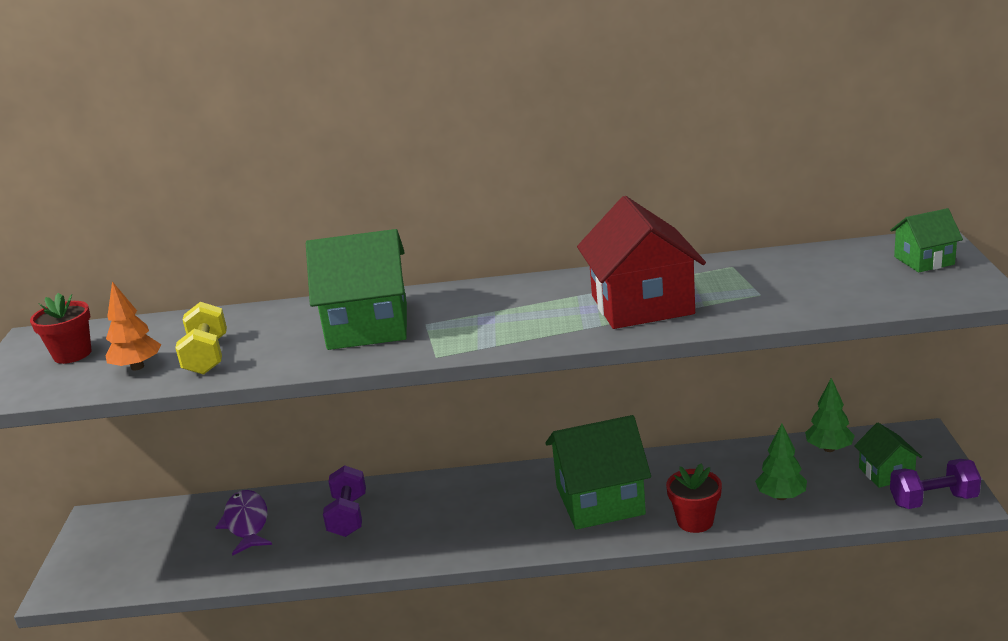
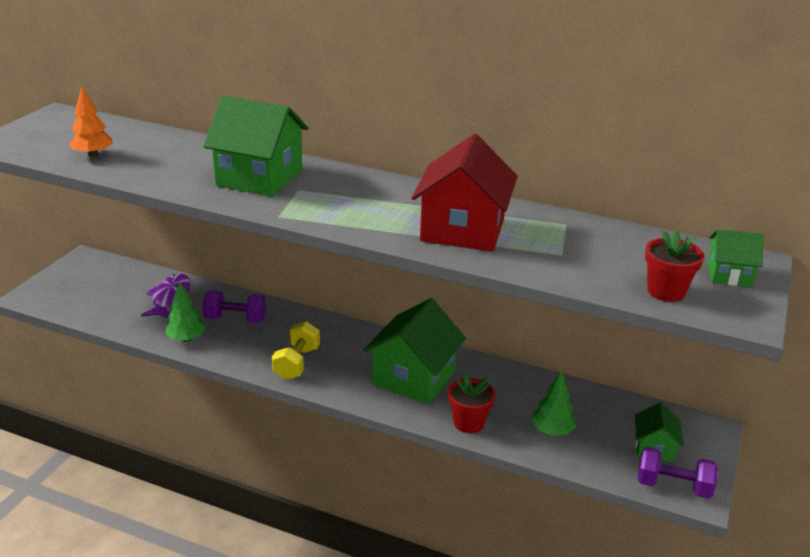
camera: 20 degrees right, 5 degrees up
(72, 354) = (67, 132): red flower pot -> red flower pot (666, 291)
(207, 356) = (139, 163): yellow dumbbell -> yellow dumbbell (297, 363)
(348, 516) = (235, 319): purple dumbbell -> purple dumbbell turned 75 degrees clockwise
(600, 500) = (413, 378): green house -> green house turned 75 degrees counterclockwise
(829, 449) = (625, 409): green tree -> green tree (186, 339)

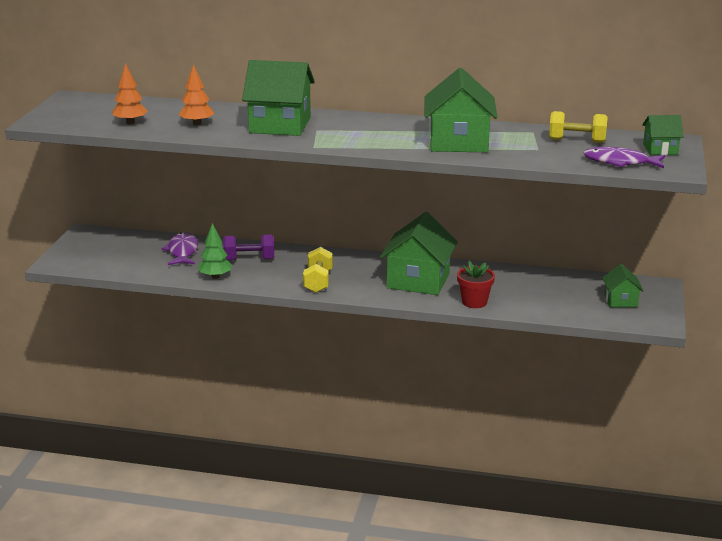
camera: 10 degrees left, 5 degrees down
(165, 165) = (197, 124): none -> orange tree
(462, 230) = (458, 142): red house -> green house
(552, 431) = (540, 300): green tree -> none
(618, 246) = (576, 141): none -> yellow dumbbell
(666, 291) = (620, 162): red flower pot -> purple fish
(673, 486) = (641, 320): purple dumbbell -> none

